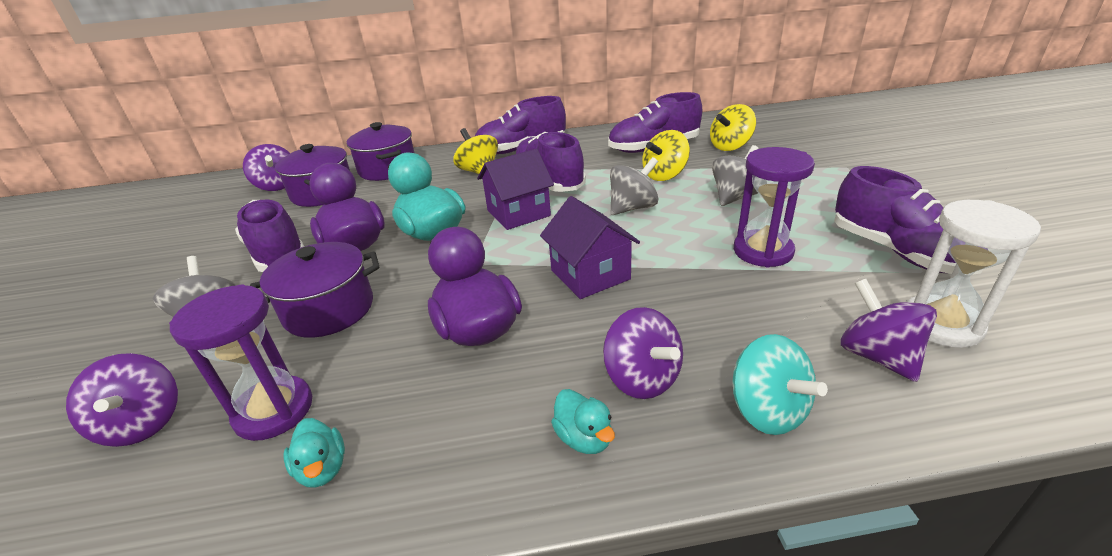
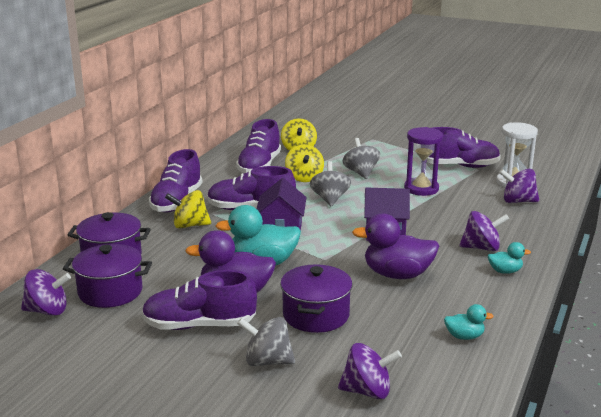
camera: 60 degrees left, 10 degrees down
(274, 410) = (403, 345): purple hourglass -> none
(767, 410) = (525, 232): turquoise spinning top -> none

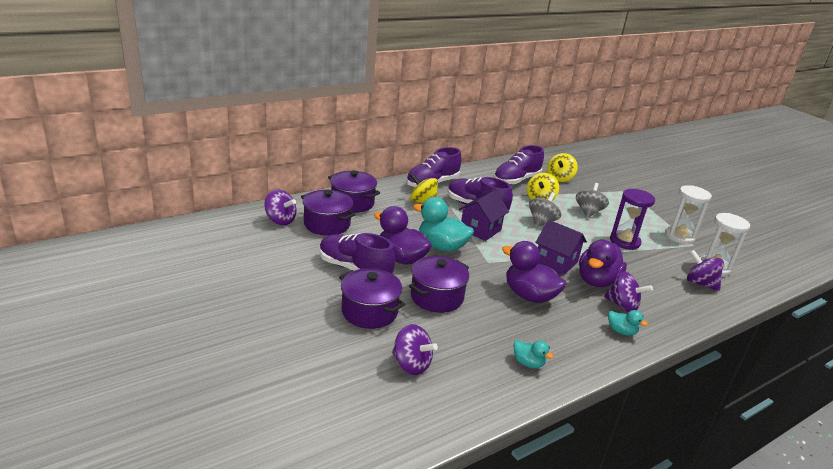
camera: 30 degrees right, 5 degrees up
(267, 361) = (369, 312): grey spinning top -> purple pot
(438, 235) = (597, 281): none -> purple duck
(459, 166) = (679, 237): purple shoe -> white hourglass

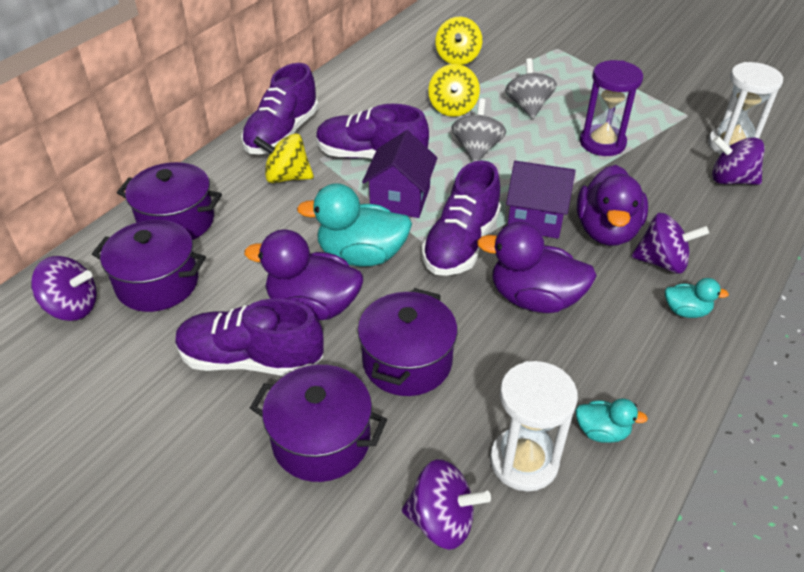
camera: 20 degrees left, 15 degrees up
(516, 180) = (400, 83): purple shoe -> purple shoe (461, 243)
(679, 237) = (663, 107): white hourglass -> white hourglass (524, 461)

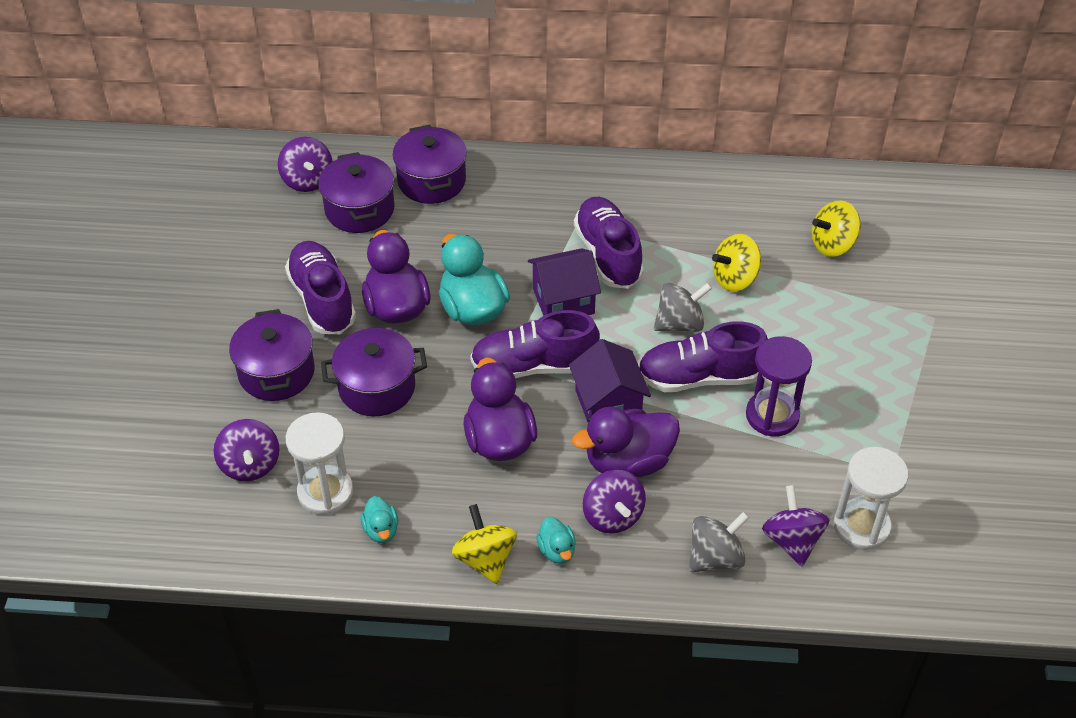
camera: 60 degrees right, 5 degrees up
(282, 134) = (592, 181): purple shoe -> purple shoe (700, 377)
(287, 177) = (535, 215): yellow spinning top -> yellow spinning top (485, 559)
(528, 106) = (789, 335): grey spinning top -> grey spinning top (715, 557)

